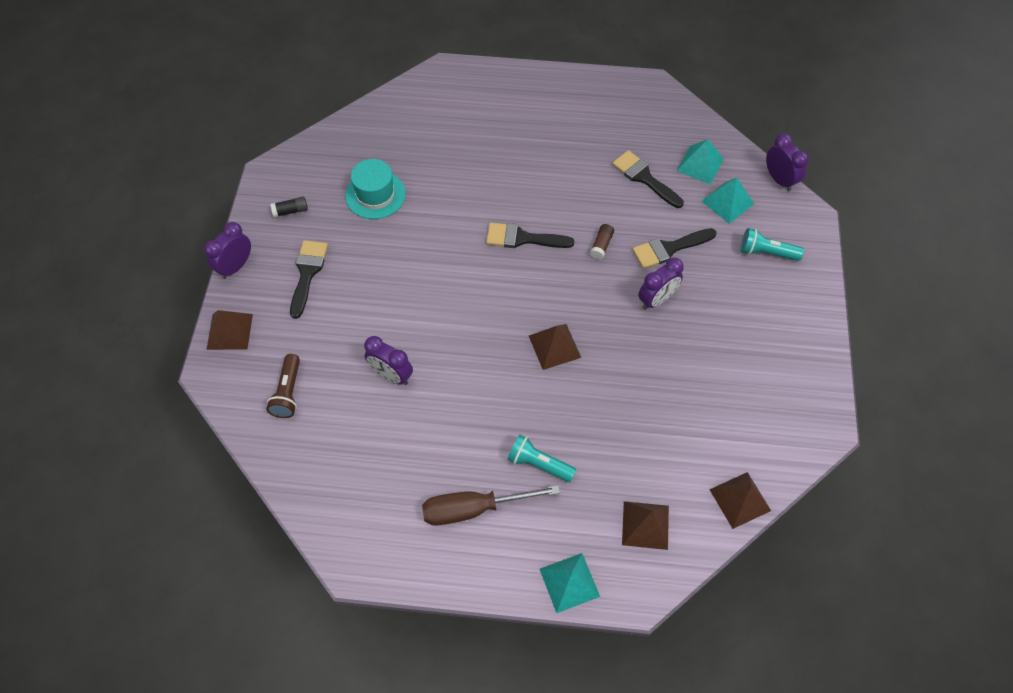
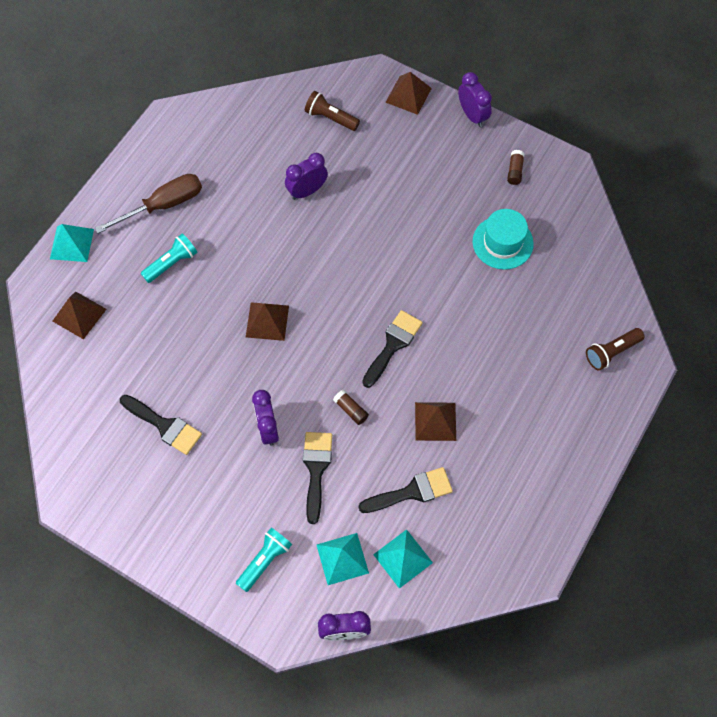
camera: 115 degrees right, 5 degrees up
(290, 211) = (515, 171): black glue stick -> brown glue stick
(307, 273) = (439, 164): black brush -> black brush (164, 426)
(446, 92) = (611, 352): none -> brown flashlight
(474, 509) = (163, 205): brown screwdriver -> brown screwdriver turned 45 degrees clockwise
(740, 500) = (54, 394): brown pyramid -> brown pyramid (435, 421)

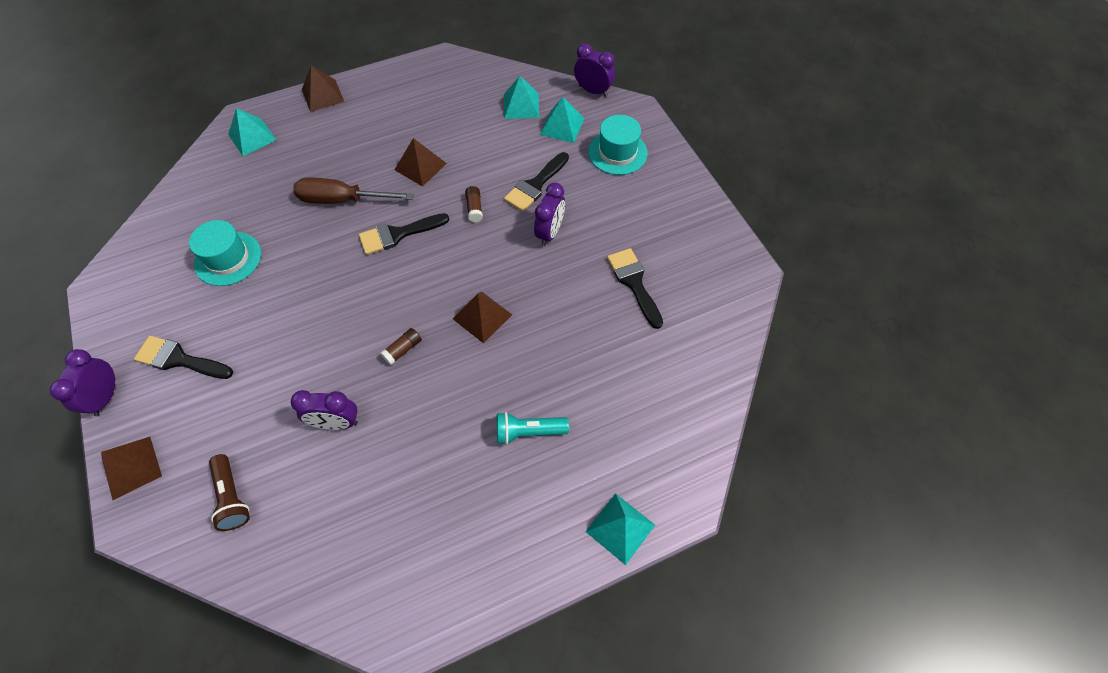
camera: 145 degrees left, 5 degrees down
(79, 315) = (656, 435): brown pyramid -> brown pyramid (323, 95)
(163, 205) = (490, 509): brown screwdriver -> brown screwdriver (342, 200)
(265, 561) = (617, 152): turquoise flashlight -> turquoise hat
(412, 491) = (479, 136): black brush -> black brush (179, 359)
(515, 171) = (142, 313): brown glue stick -> brown glue stick (403, 350)
(611, 352) = (252, 137): brown flashlight -> turquoise pyramid

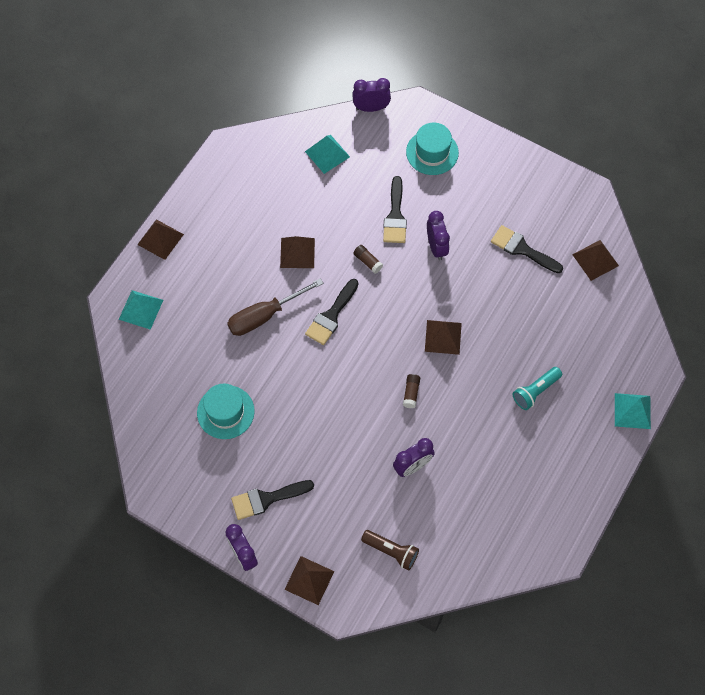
camera: 35 degrees left, 5 degrees up
(562, 126) = (373, 154): turquoise pyramid -> none
(705, 338) = (595, 260): none -> brown pyramid

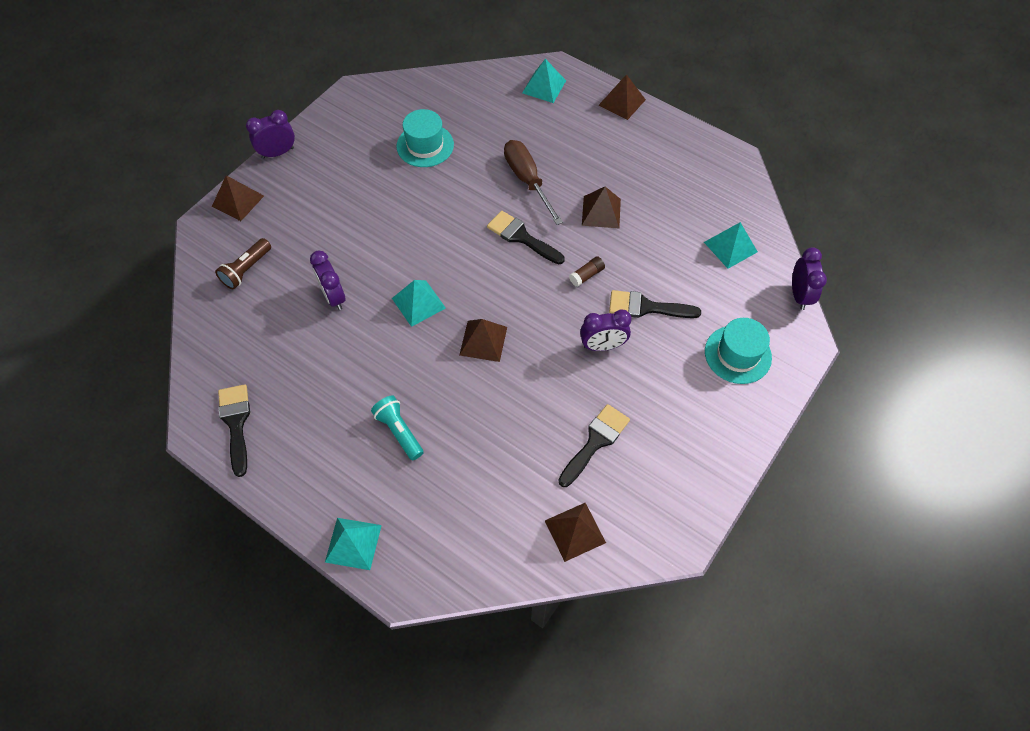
camera: 95 degrees right, 5 degrees down
(267, 499) = (328, 173): black brush -> black brush (236, 423)
(411, 393) = (418, 303): brown glue stick -> turquoise pyramid

